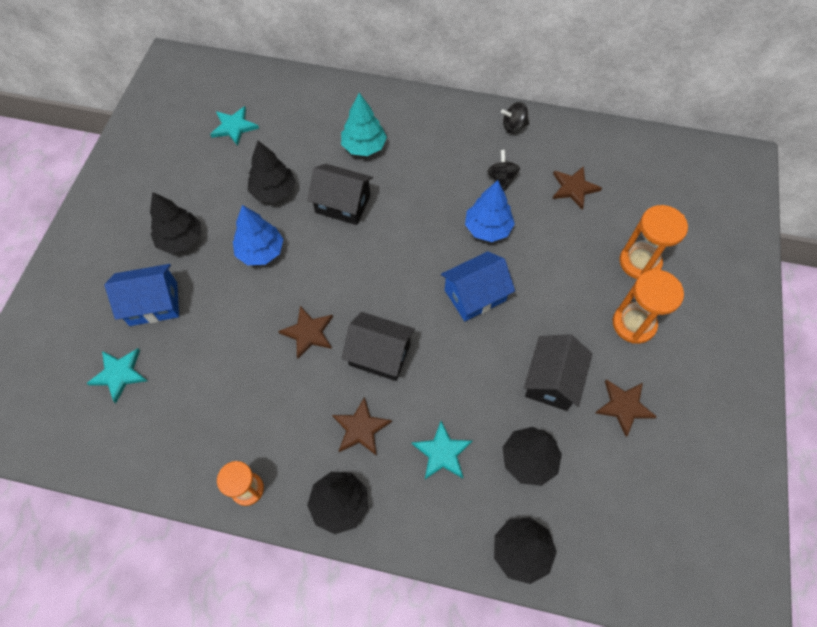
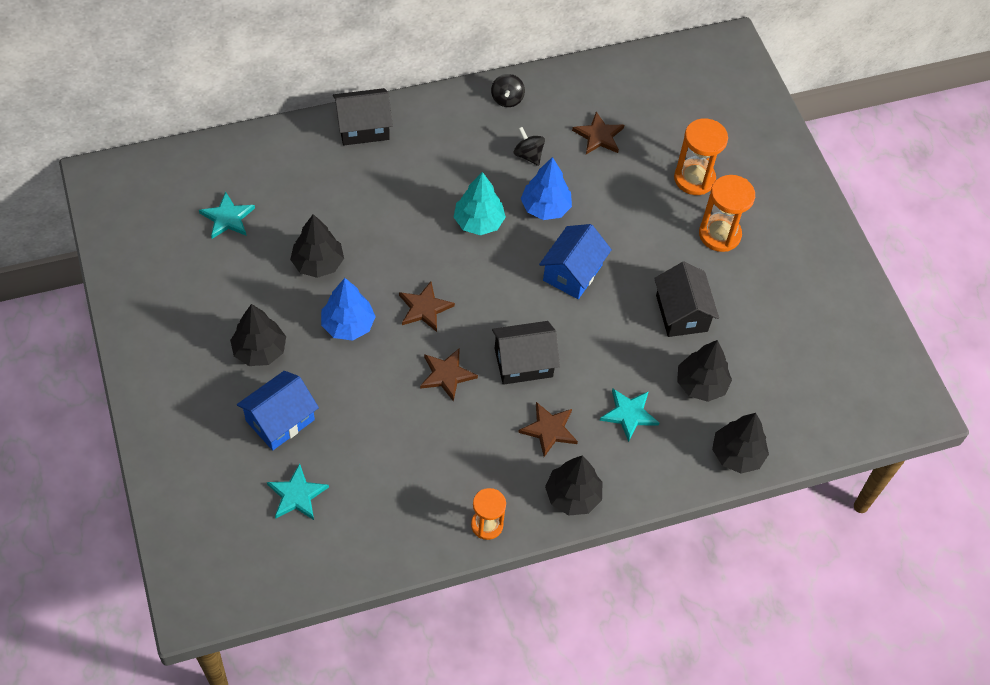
camera: 35 degrees left, 5 degrees down
(343, 204) = (395, 245): black house -> black house (363, 127)
(364, 146) = (376, 181): turquoise tree -> turquoise tree (478, 222)
(513, 126) = (507, 99): black spinning top -> black spinning top turned 45 degrees counterclockwise
(624, 406) = (750, 306): brown star -> brown star (424, 308)

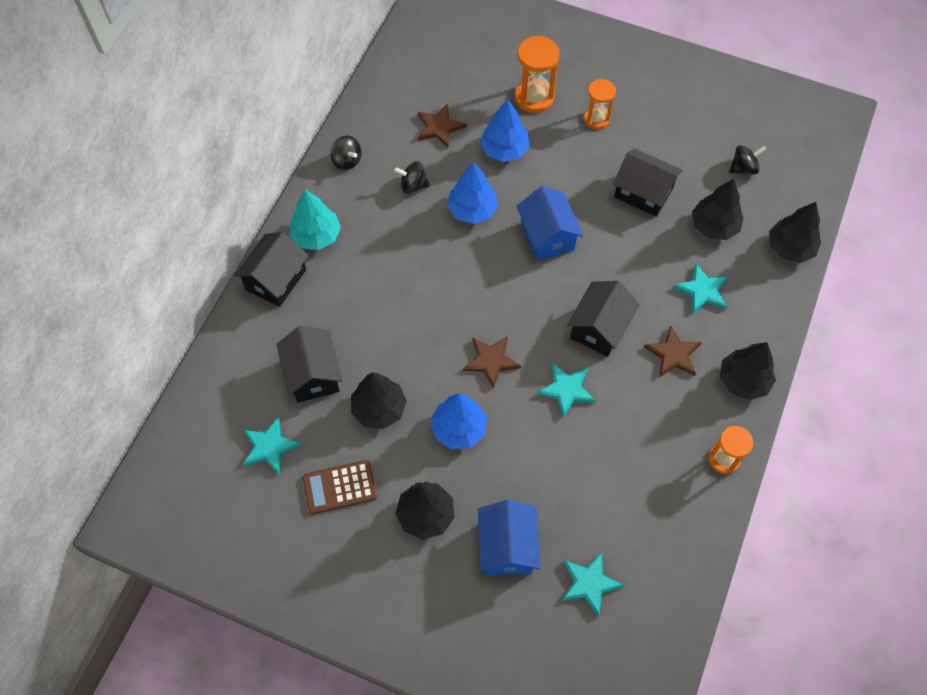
camera: 45 degrees left, 5 degrees up
(234, 282) = (340, 487): none -> brown calculator
(308, 204) = (313, 374): none -> black house
(446, 375) = (566, 390): brown star -> turquoise star
(478, 222) = (444, 264): turquoise tree -> turquoise tree (316, 236)
(622, 192) = (504, 150): none -> blue tree
(719, 234) = (596, 119): orange hourglass -> orange hourglass, size x0.67
(782, 371) = (743, 168): none -> black spinning top

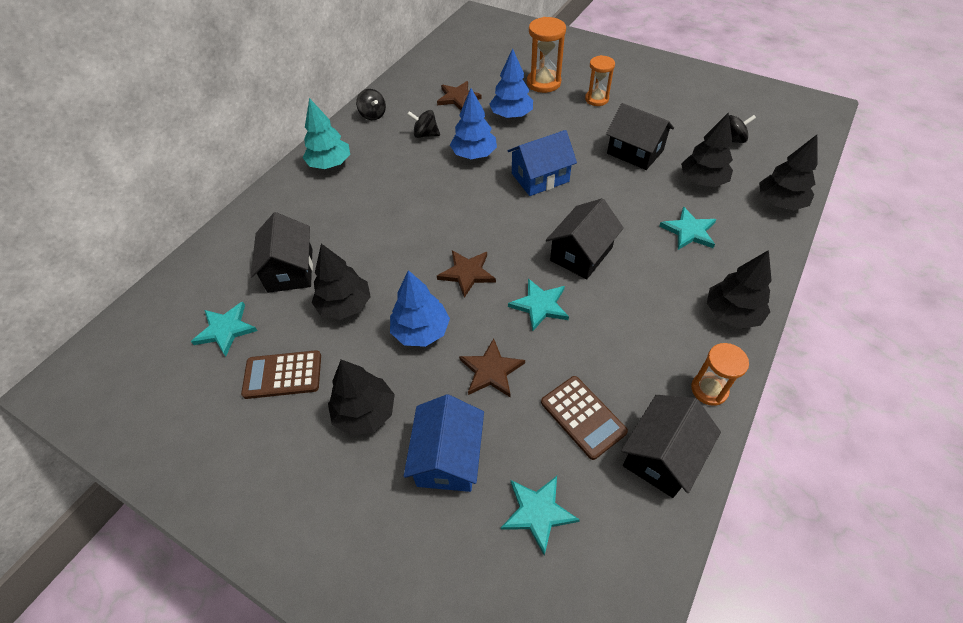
camera: 10 degrees right, 10 degrees down
(276, 279) = (283, 193): black house -> black house (662, 456)
(547, 235) = (540, 177): blue house -> blue house turned 75 degrees clockwise
(617, 497) = (583, 417): none -> brown calculator
(673, 354) = (656, 283): brown star -> brown star (491, 370)

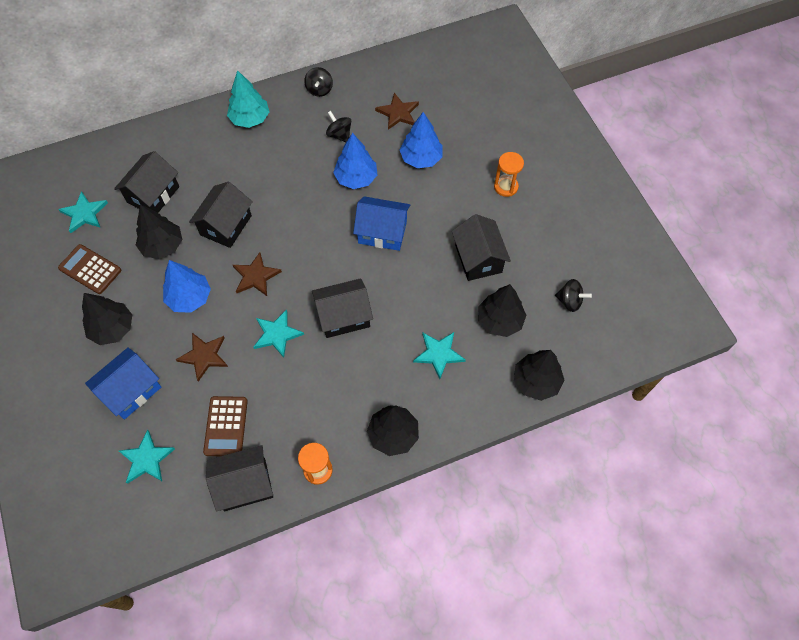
camera: 35 degrees right, 10 degrees up
(393, 252) = (226, 225): none -> black house
(543, 83) = (481, 141): orange hourglass -> none

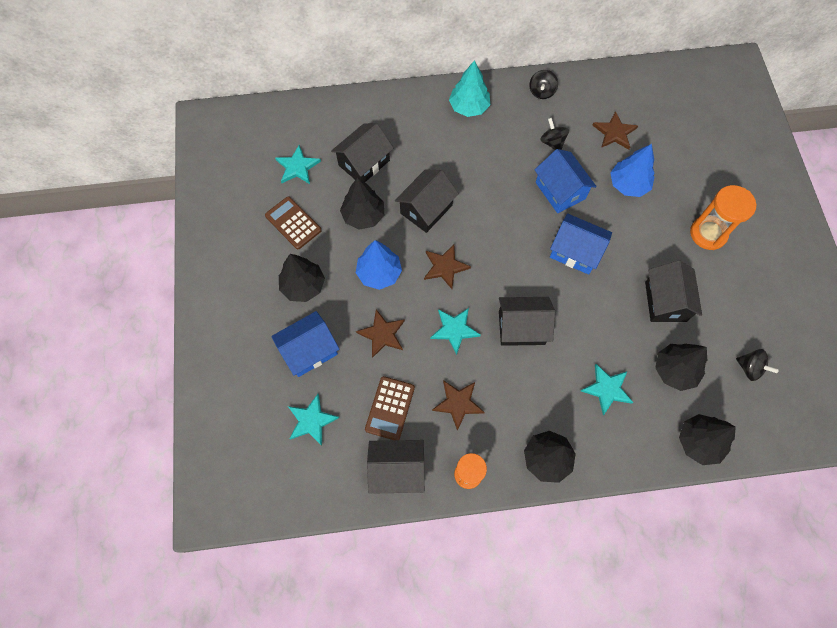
camera: 15 degrees right, 5 degrees up
(294, 404) = (458, 403): none -> brown star
(356, 178) = (560, 190): blue tree -> blue house
(506, 187) = (708, 233): orange hourglass -> orange hourglass, size x1.50

